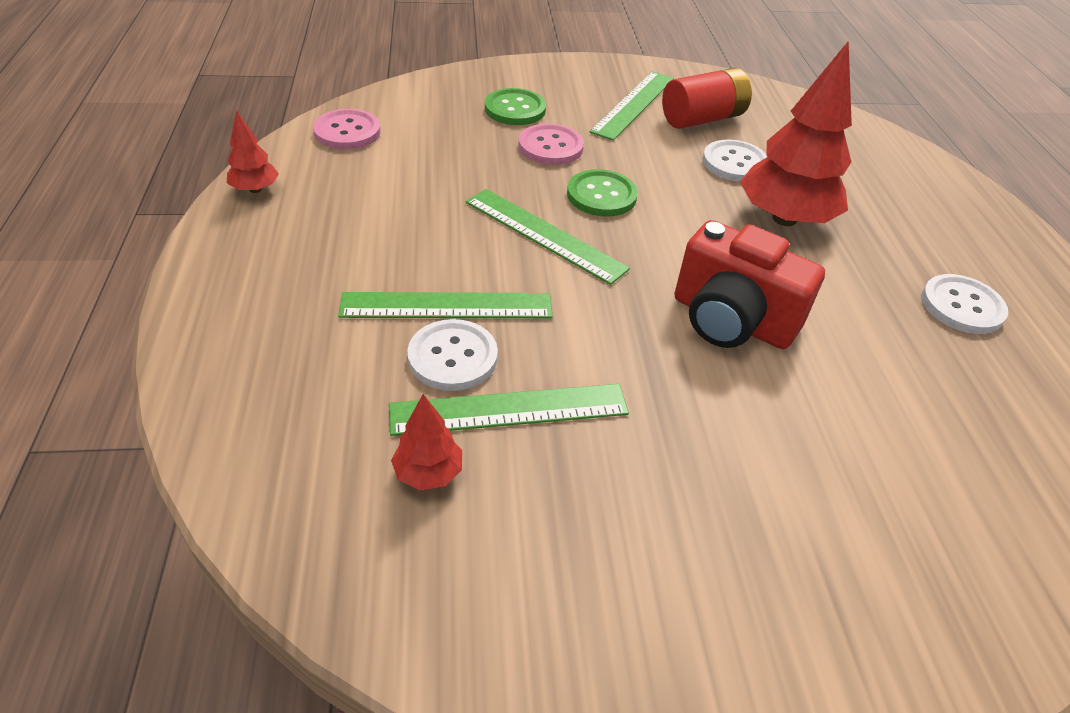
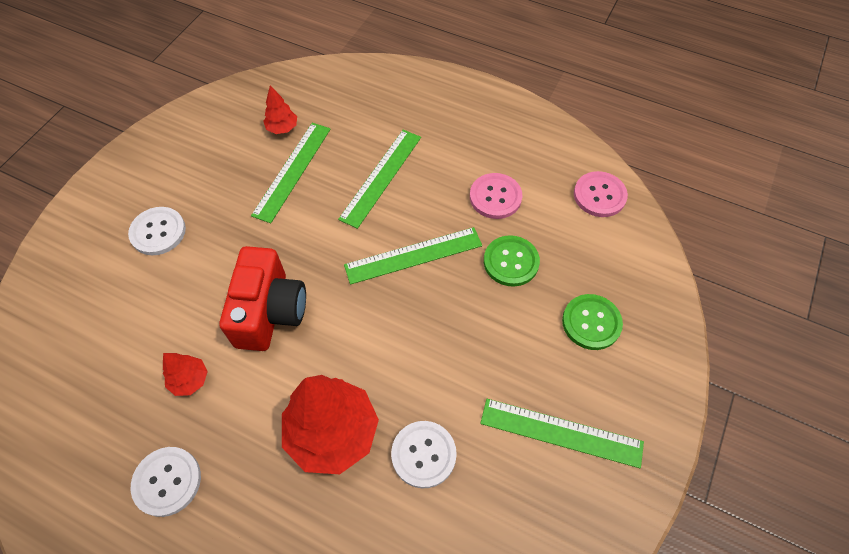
camera: 125 degrees right, 15 degrees up
(255, 189) = (545, 128): red tree -> red tree (190, 380)
(452, 357) = (342, 164): white button -> white button (158, 232)
(550, 147) = (519, 318): pink button -> pink button (495, 197)
(601, 195) = (436, 316): green button -> green button (511, 262)
(634, 104) = (561, 433): green ruler -> green ruler turned 45 degrees counterclockwise
(702, 119) = (508, 483): red battery -> none
(731, 320) = (270, 312): red camera -> red camera turned 120 degrees clockwise

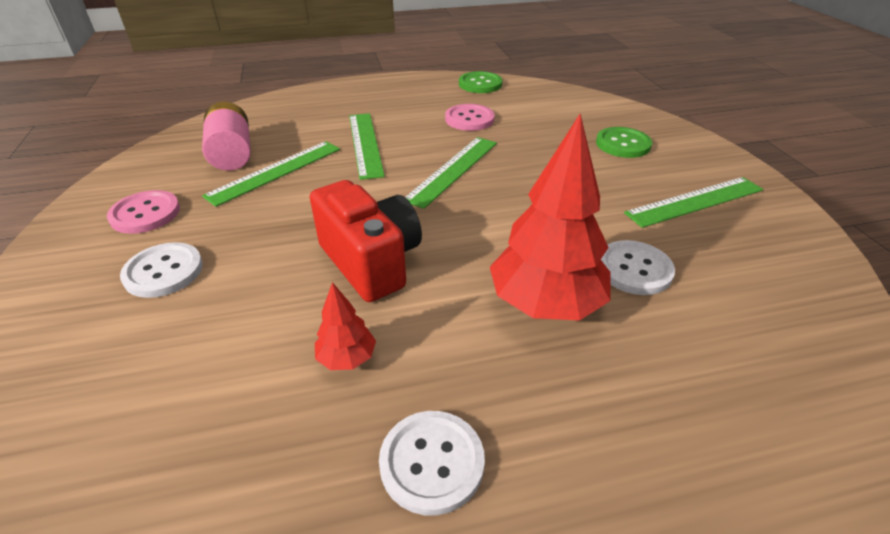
camera: 40 degrees left, 20 degrees down
(282, 128) = (232, 153): red tree -> pink battery
(292, 171) = (276, 172): green ruler -> green ruler turned 60 degrees clockwise
(511, 262) = (528, 142): green button -> green button (480, 84)
(599, 195) = (535, 93): pink button -> pink button (145, 214)

